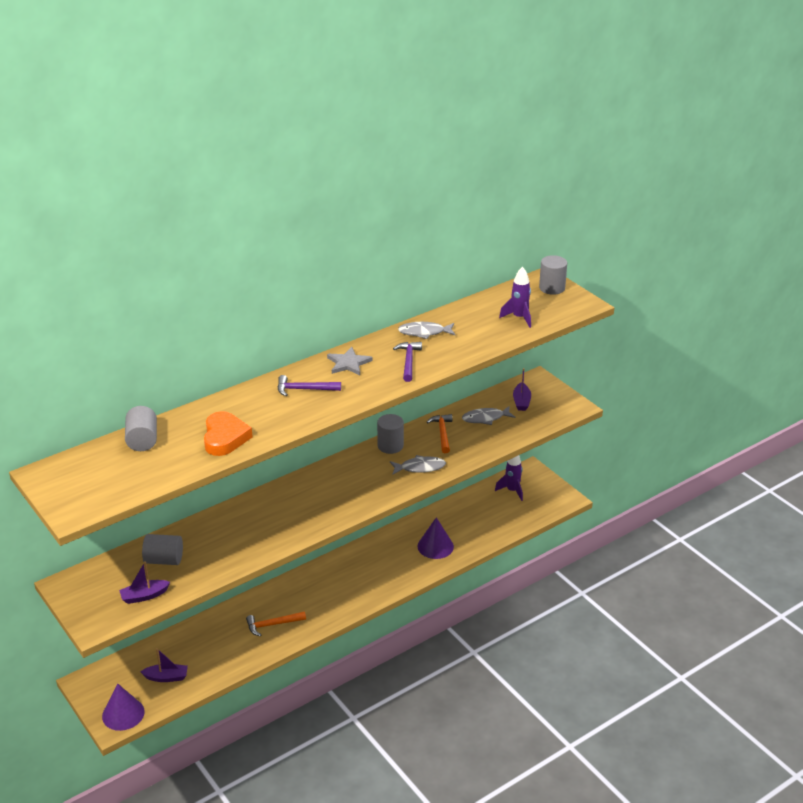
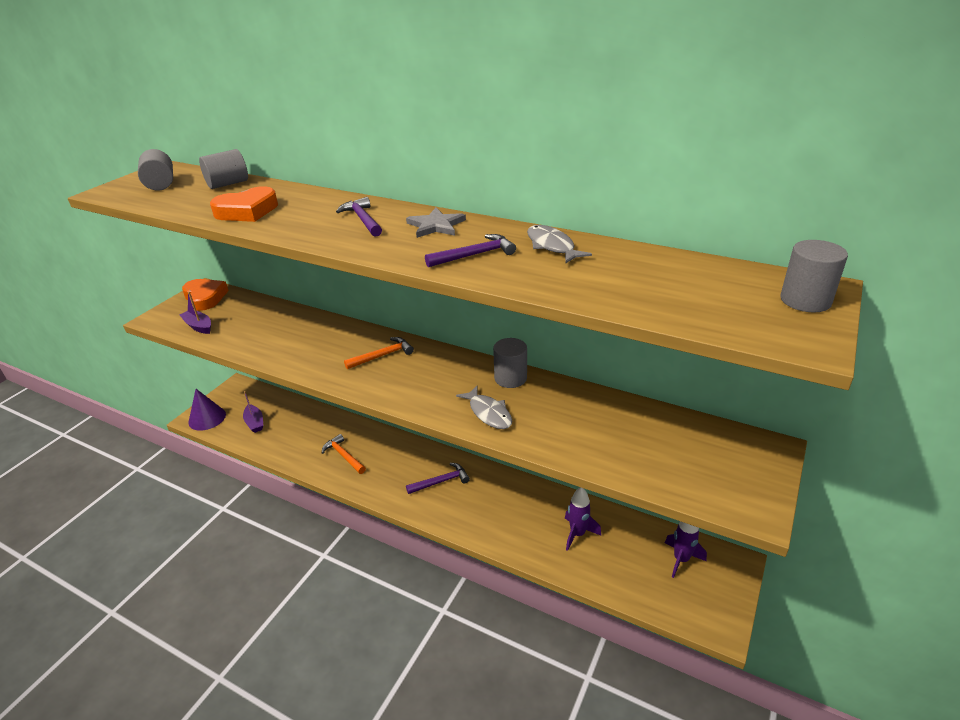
camera: 65 degrees right, 0 degrees up
(86, 586) = (205, 298): none -> orange heart
(164, 560) = (250, 318): grey cylinder -> grey cylinder (160, 184)
(354, 575) = (441, 481): none -> purple hammer
(435, 546) = (528, 527): purple cone -> none
(442, 433) = (569, 407): orange hammer -> orange hammer (382, 356)
(485, 418) = (633, 431): grey fish -> none
(519, 318) = (679, 297): purple rocket -> purple rocket (577, 534)
(521, 401) = (704, 451): purple boat -> none

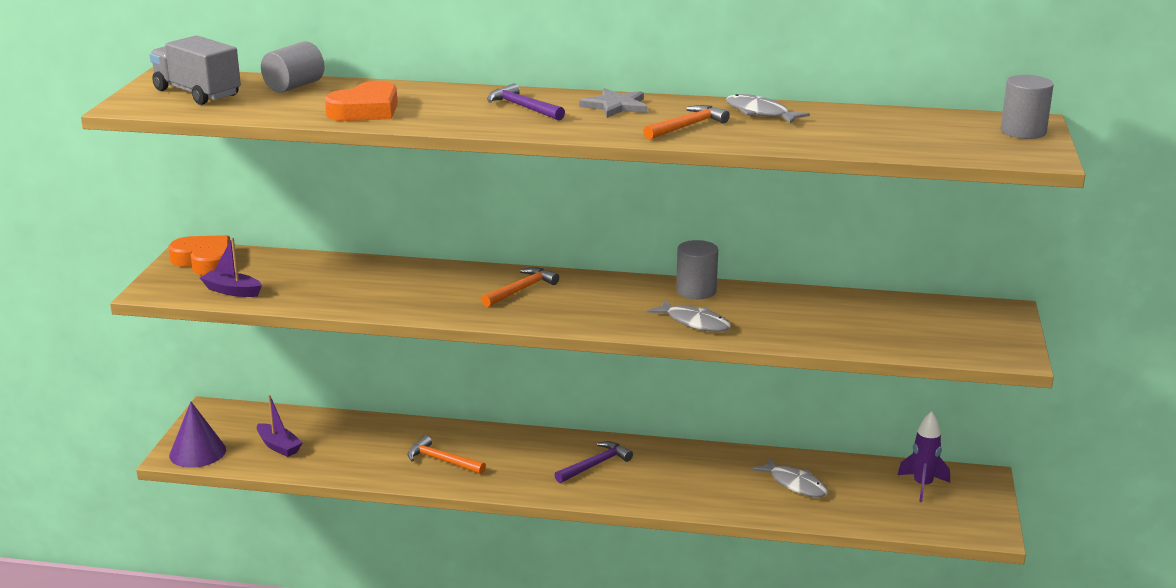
camera: 20 degrees left, 10 degrees down
(160, 184) = (197, 93): grey cylinder -> grey truck
(475, 255) = (687, 126): purple hammer -> orange hammer
(577, 534) = (795, 484): purple rocket -> grey fish

